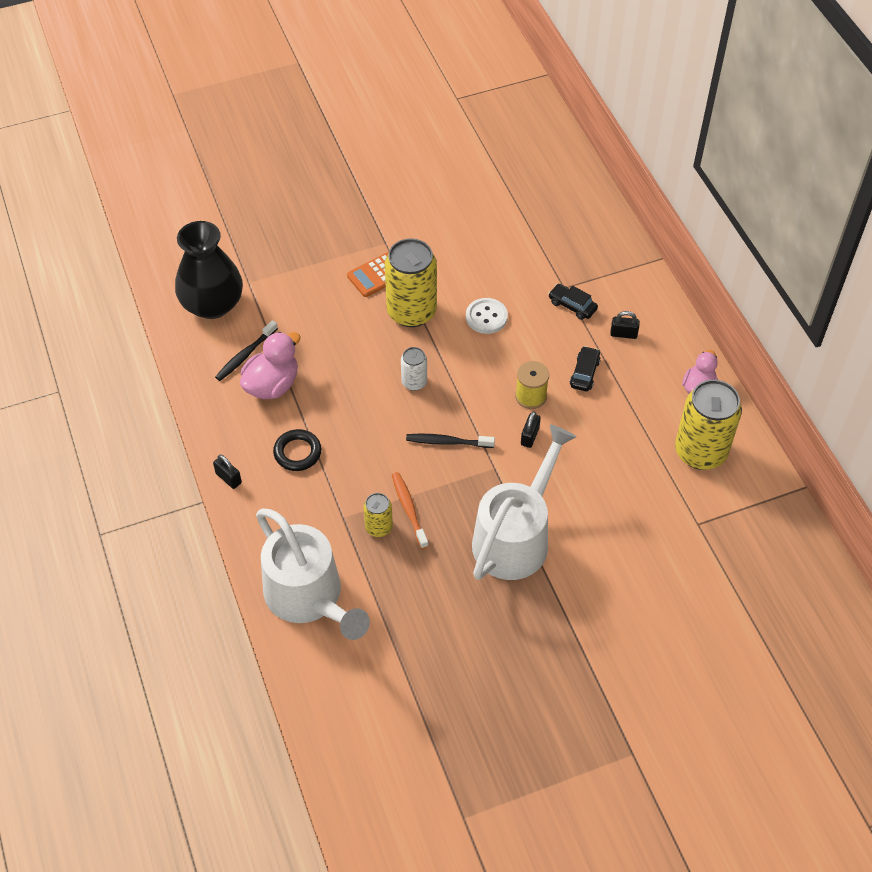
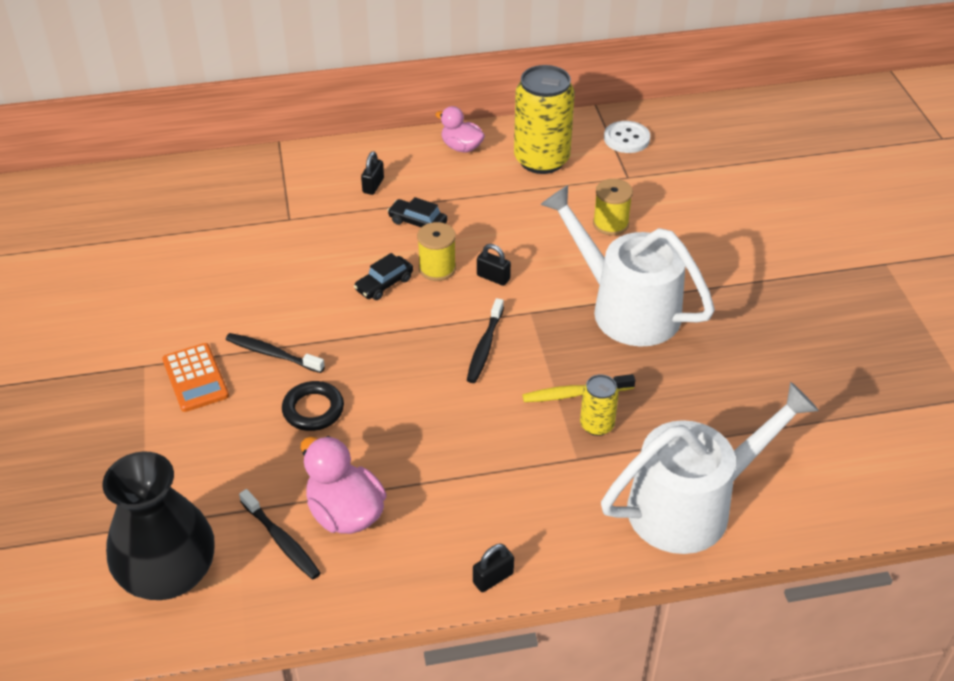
camera: 80 degrees left, 10 degrees down
(297, 452) = (467, 495): black ring -> black ring (313, 409)
(409, 509) = (575, 394): orange toothbrush -> yellow toothbrush
(411, 312) = (272, 354): yellow can -> black toothbrush
(414, 382) = (386, 365): white can -> none
(486, 317) = (308, 288): white button -> white button (626, 139)
(572, 306) = (318, 216): black car -> black car (384, 284)
(624, 515) = (610, 224): none -> yellow spool

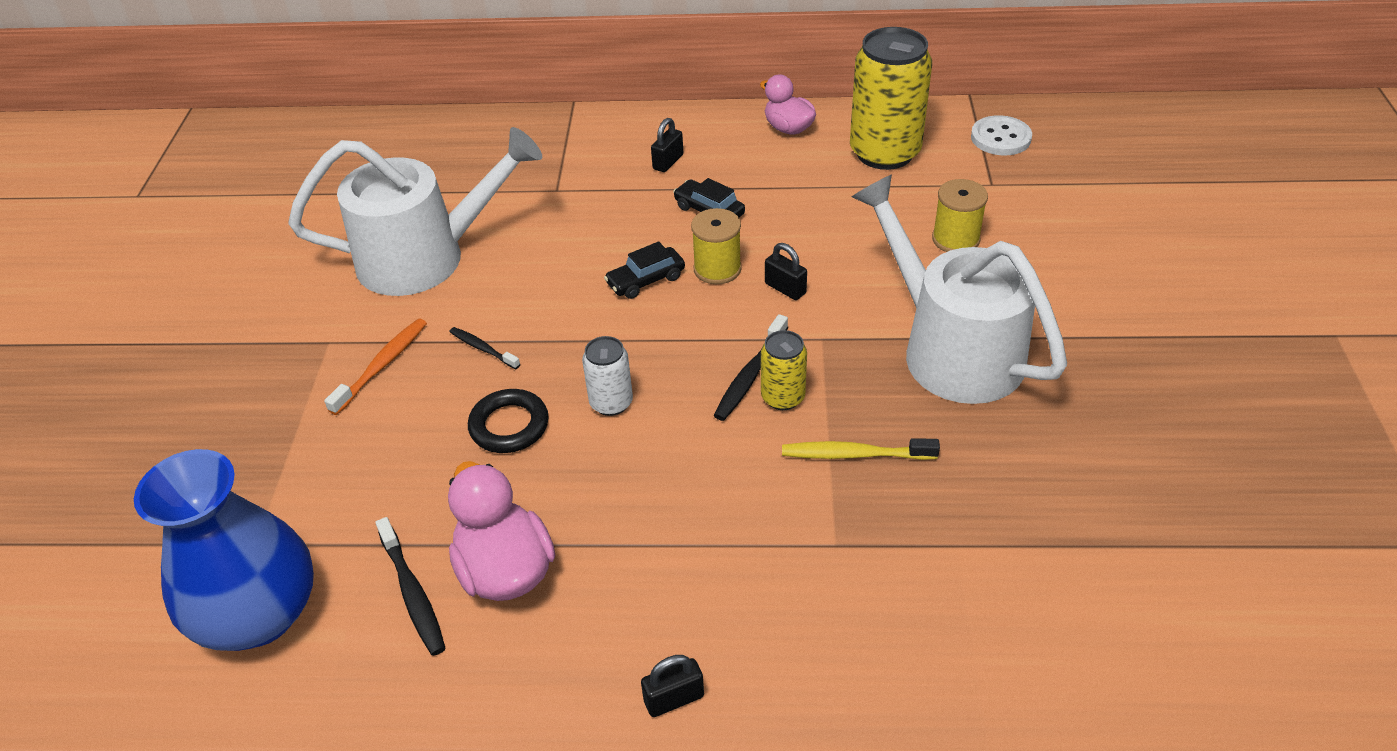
camera: 15 degrees right, 0 degrees up
(169, 574) = (259, 614): black vase -> blue vase
(195, 378) = (382, 365): orange calculator -> orange toothbrush
(272, 354) = (483, 348): black toothbrush -> black toothbrush, size x0.66
(386, 381) = (611, 403): none -> white can
(597, 425) = (874, 502): yellow can -> yellow can (783, 397)
(691, 505) = (984, 639): white watering can -> white watering can (426, 257)

